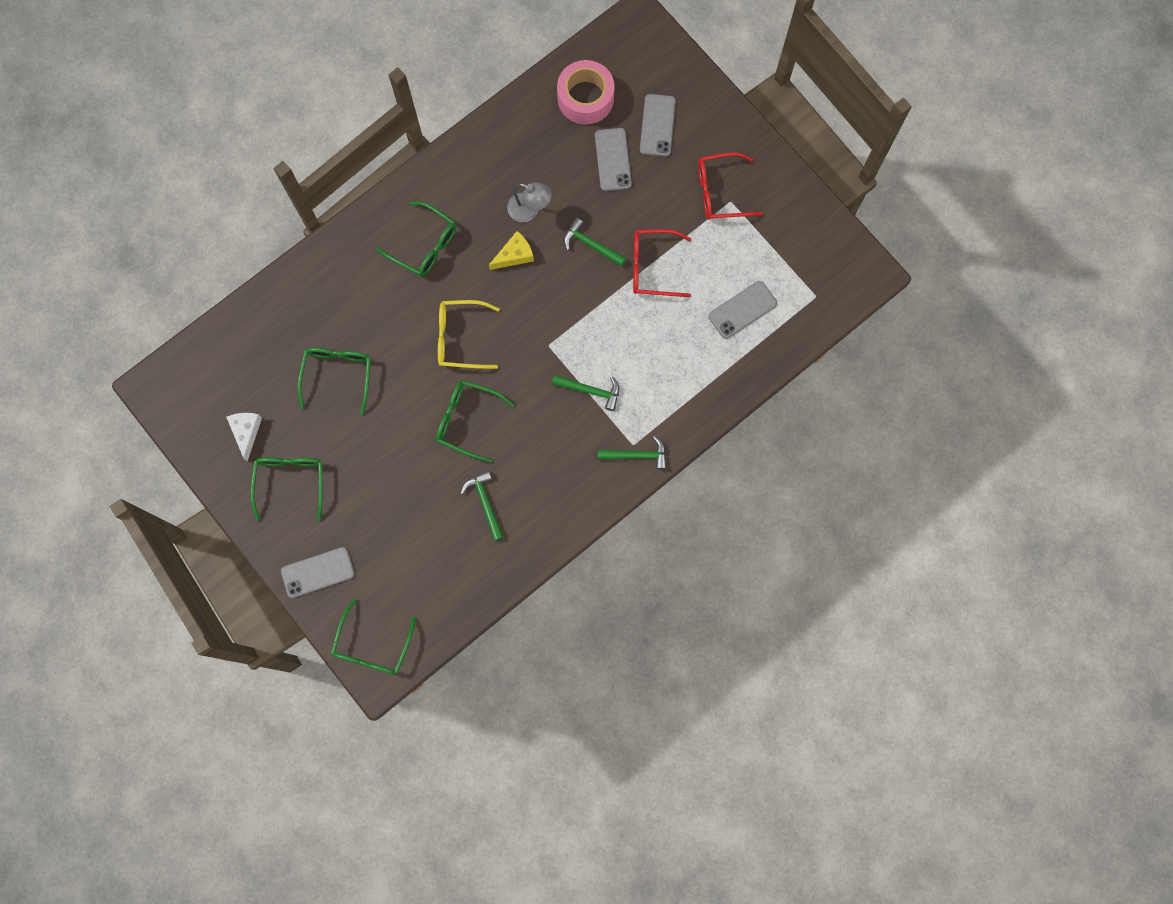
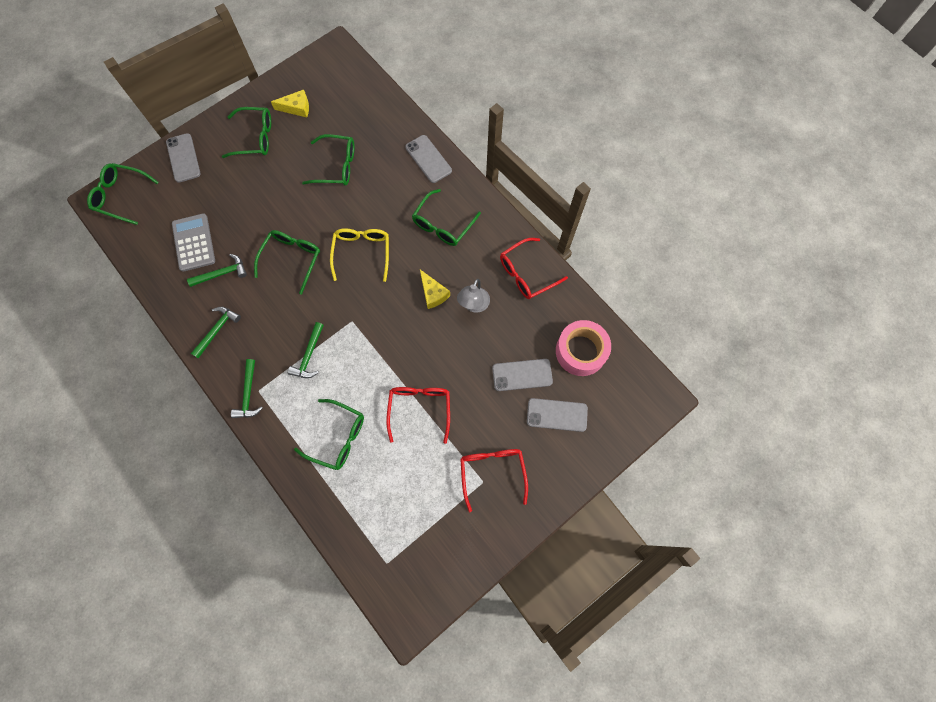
camera: 90 degrees right, 5 degrees down
(246, 432) = (296, 108): white cheese -> yellow cheese
(442, 543) = (194, 242): none -> grey calculator
(491, 152) = (526, 274): none -> red glasses
(591, 245) = (441, 356): green hammer -> green hammer (217, 330)
(685, 353) = (338, 437): none -> green glasses
(742, 310) = (376, 490): grey phone -> grey phone (428, 159)

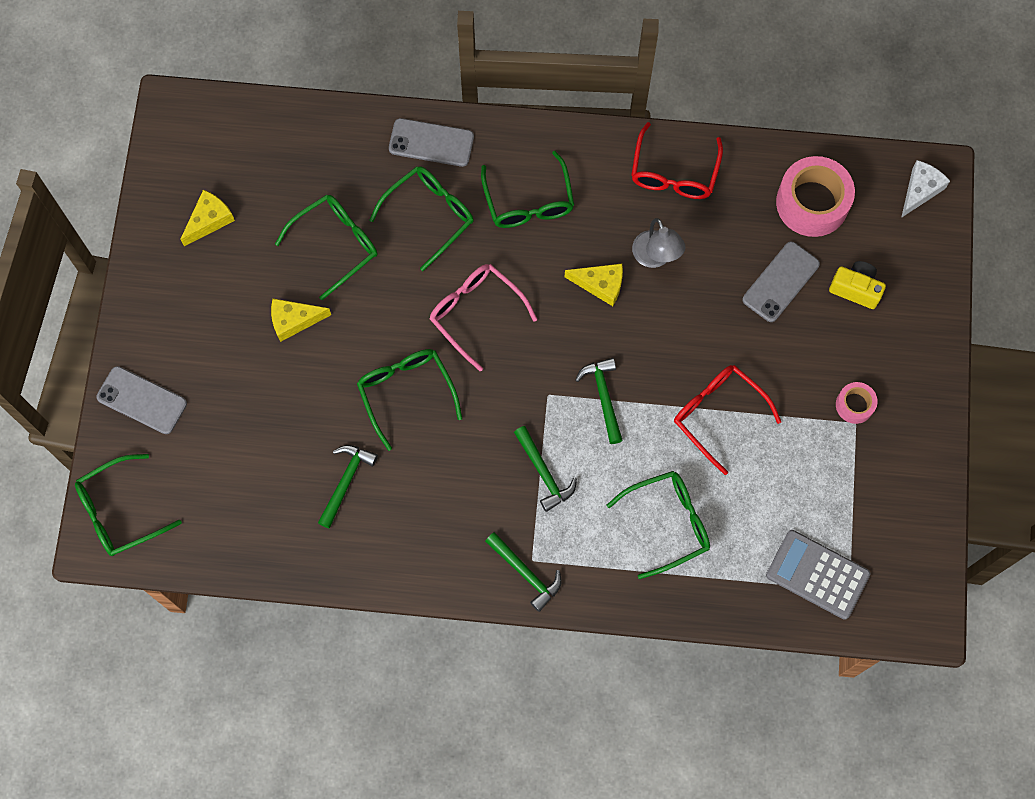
camera: 45 degrees left, 0 degrees up
(194, 242) = (272, 480): grey calculator -> grey calculator (817, 574)
(217, 330) = (413, 544): green hammer -> green hammer (603, 397)
(255, 138) = (201, 299): green glasses -> green glasses (430, 215)
(281, 182) = (294, 321): none -> yellow cheese
(362, 253) = (476, 313): yellow glasses -> pink glasses
(492, 472) = (854, 405): red glasses -> pink tape
(557, 415) = (855, 289): grey phone -> yellow camera
(645, 397) = (920, 190): none -> white cheese

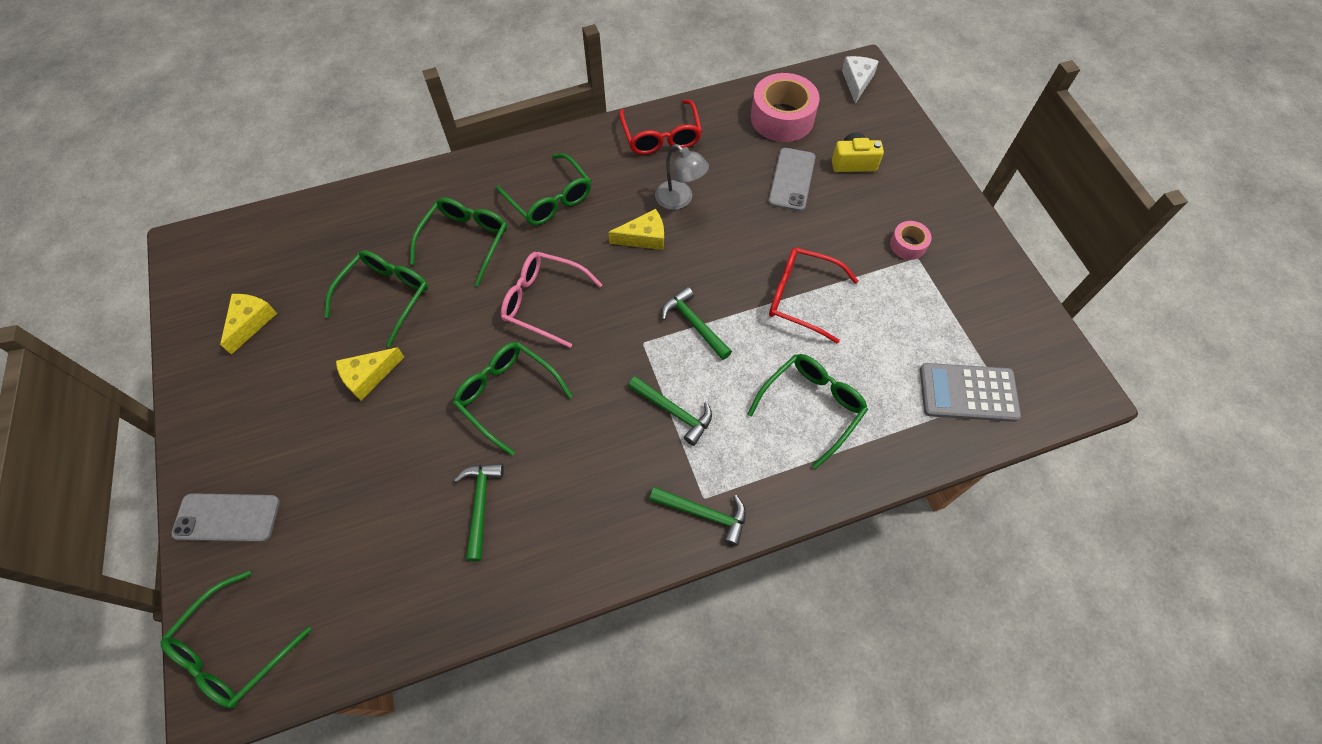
camera: 25 degrees left, 10 degrees down
(431, 143) = (443, 187): grey phone -> none

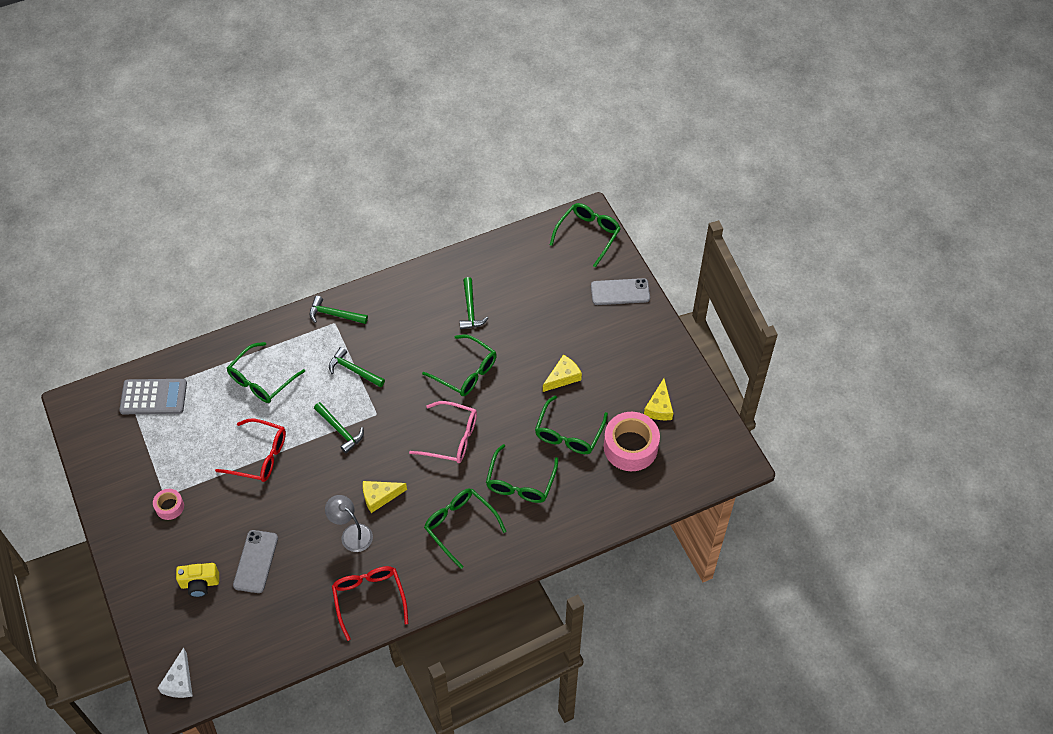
camera: 175 degrees right, 5 degrees down
(782, 118) = (257, 629): pink tape -> pink tape (630, 447)

